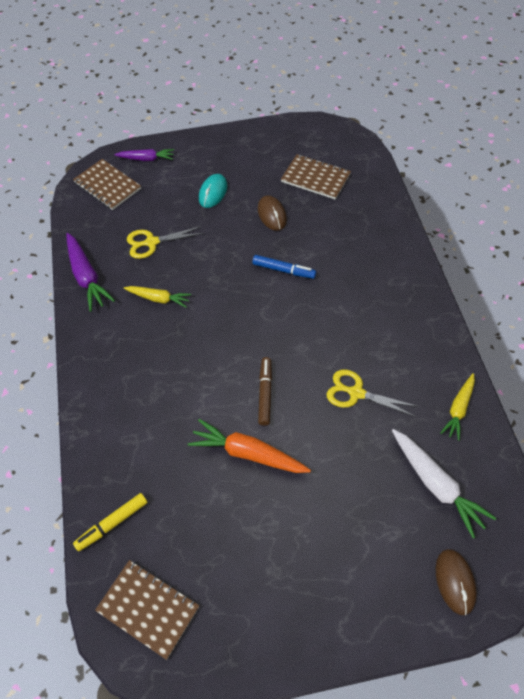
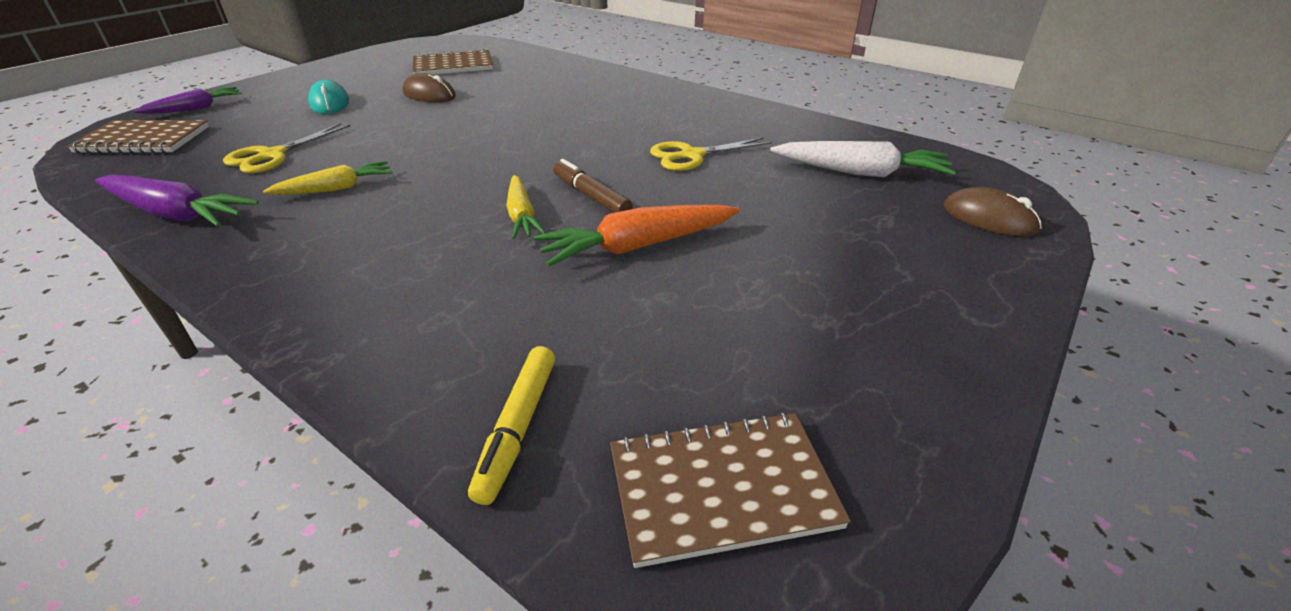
camera: 45 degrees left, 20 degrees down
(284, 270) = (492, 118): blue marker -> none
(458, 409) = (798, 127): yellow carrot -> yellow carrot (521, 216)

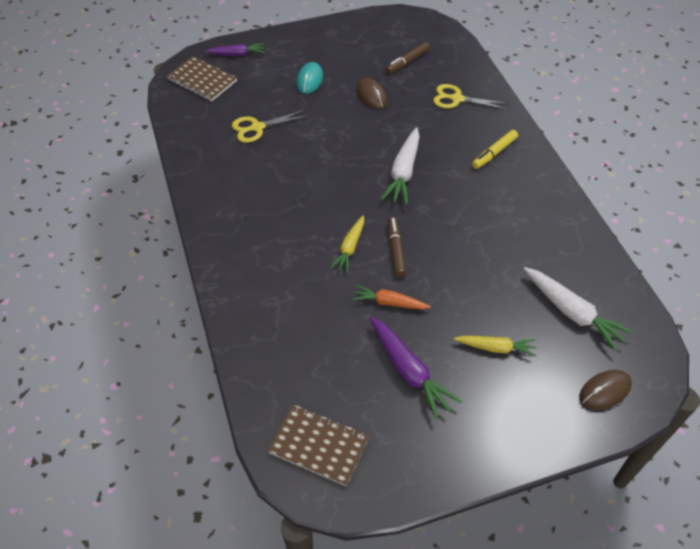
camera: 35 degrees right, 15 degrees up
(176, 214) = (197, 162): purple carrot -> purple carrot (409, 371)
(336, 188) = (274, 176): yellow carrot -> yellow carrot (496, 348)
(453, 66) = (407, 62): brown notebook -> brown marker
(517, 428) = (268, 376): yellow marker -> yellow marker (494, 153)
(530, 134) = (403, 172): none -> white carrot
(638, 246) = (389, 302): orange carrot -> orange carrot, size x0.64
(692, 155) = (483, 242): yellow scissors -> yellow scissors (457, 99)
(989, 218) = (605, 391): brown mouse -> brown mouse turned 75 degrees clockwise

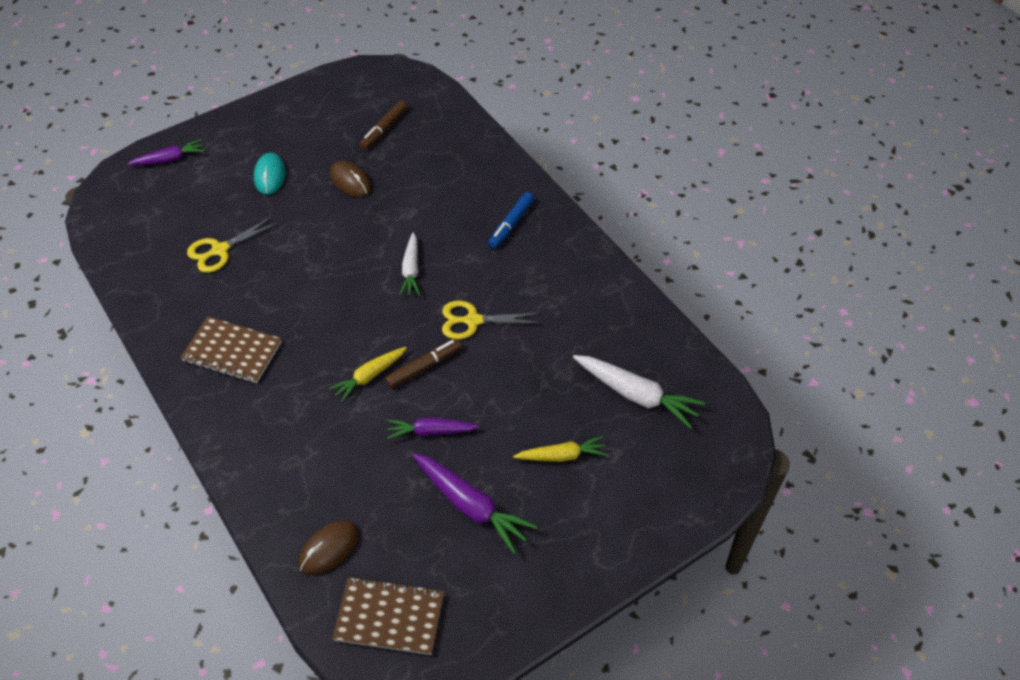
camera: 15 degrees left, 0 degrees up
(202, 80) = (134, 202): brown notebook -> brown notebook (232, 351)
(350, 248) = (369, 376): yellow carrot -> yellow carrot turned 45 degrees clockwise
(389, 302) = (431, 431): orange carrot -> purple carrot
(396, 250) = (424, 367): brown marker -> brown marker turned 75 degrees clockwise
(403, 172) = (411, 270): white carrot -> white carrot, size x0.64
(457, 99) = (453, 165): yellow scissors -> yellow scissors (473, 321)
(494, 153) = (511, 224): yellow marker -> blue marker
(605, 391) = (688, 476): brown mouse -> brown mouse (329, 549)

